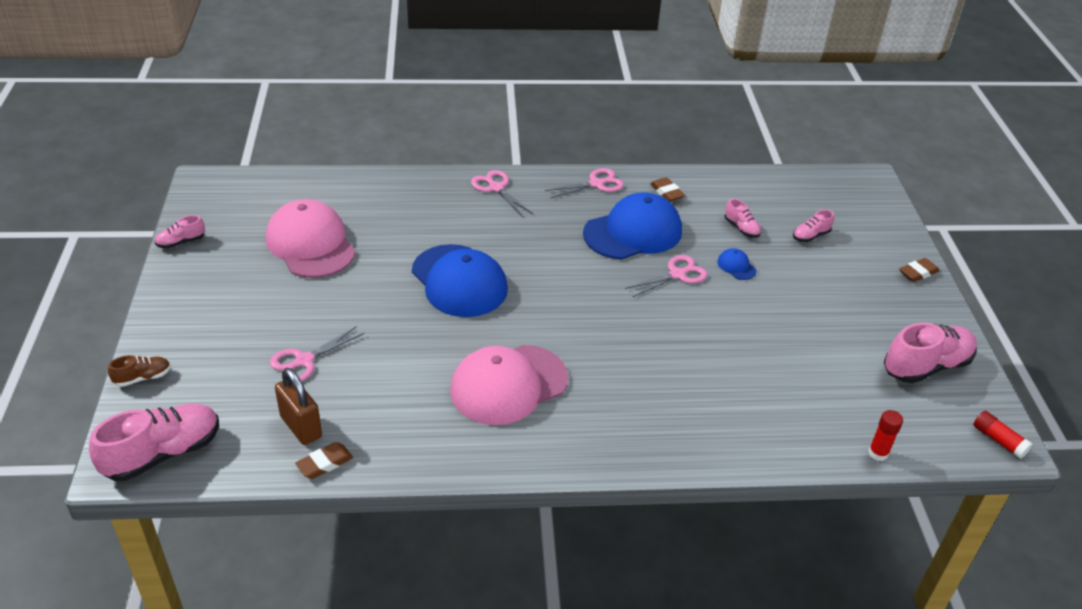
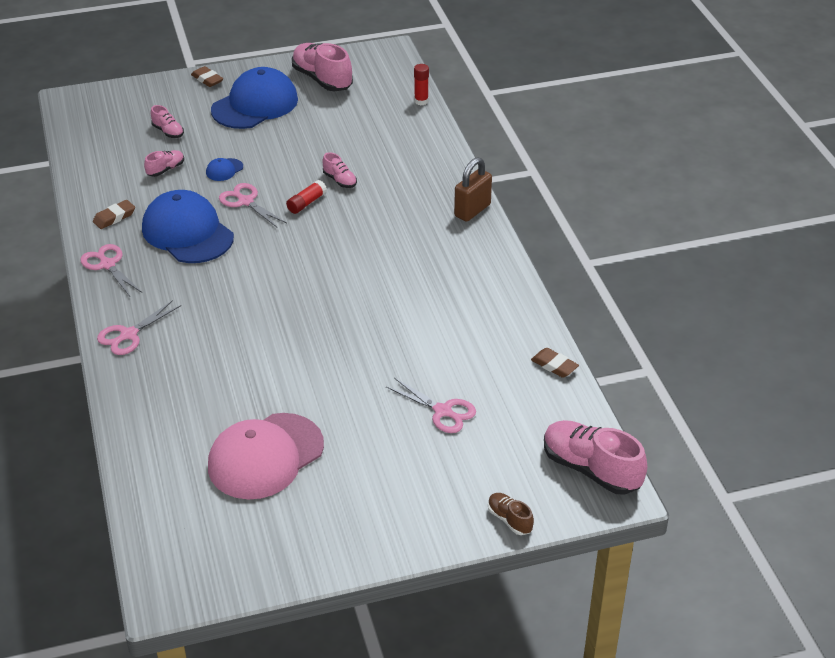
camera: 100 degrees left, 0 degrees up
(181, 242) = (291, 571): pink shoe -> pink shoe (340, 180)
(301, 427) = (522, 390): brown padlock -> brown padlock (472, 210)
(459, 281) = (295, 333): blue cap -> blue cap (255, 105)
(508, 385) = (423, 279): pink cap -> none
(998, 440) = (387, 54): red glue stick -> red glue stick (306, 203)

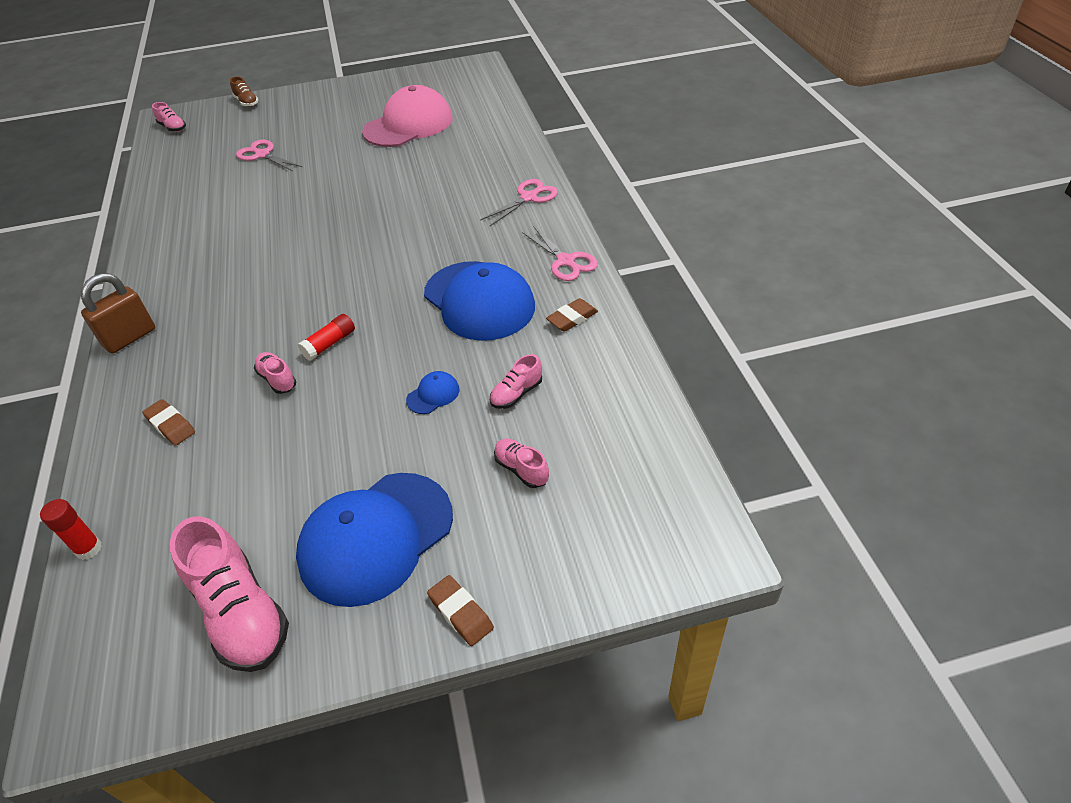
camera: 175 degrees left, 5 degrees up
(246, 201) = (406, 344): pink scissors -> none
(554, 365) = (151, 187): brown eraser -> brown eraser (170, 425)
(591, 469) = (173, 128): pink shoe -> pink shoe, size x0.50

